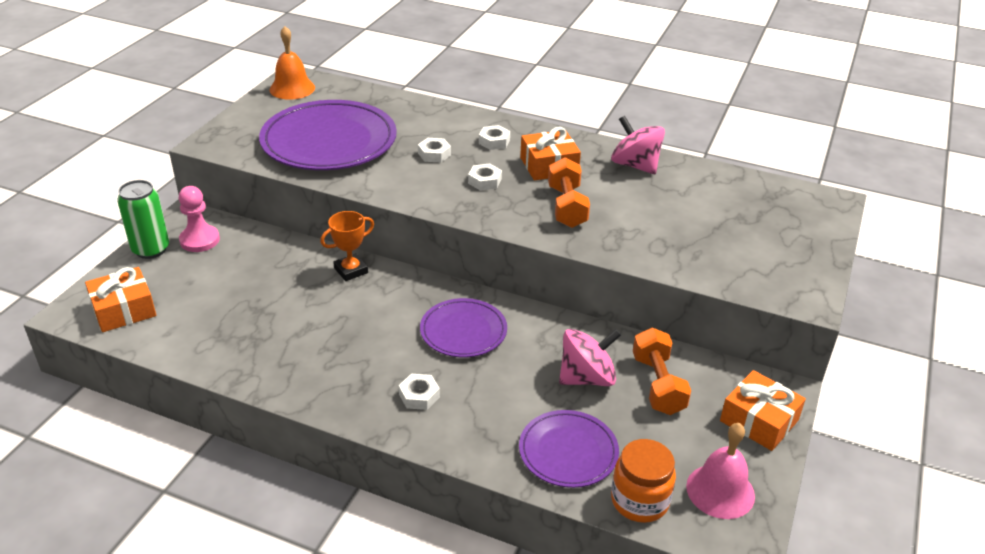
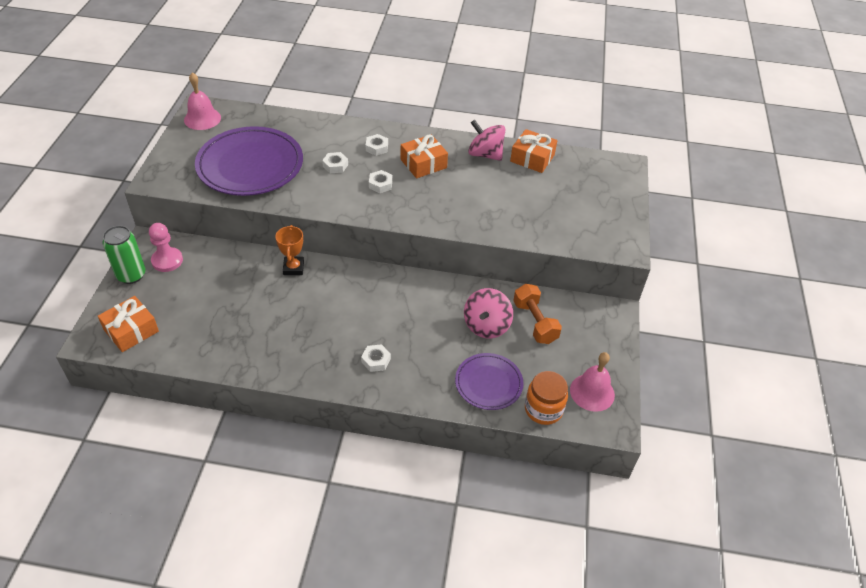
camera: 15 degrees left, 10 degrees up
(292, 88) = (202, 118): orange bell -> pink bell
(351, 270) = (293, 268): orange trophy -> orange trophy turned 45 degrees counterclockwise
(463, 331) = (391, 304): purple plate -> none
(567, 207) = (446, 198): orange dumbbell -> none
(587, 378) = (486, 325): pink spinning top -> pink spinning top turned 150 degrees clockwise
(759, 420) = (605, 337): orange gift -> orange gift (532, 158)

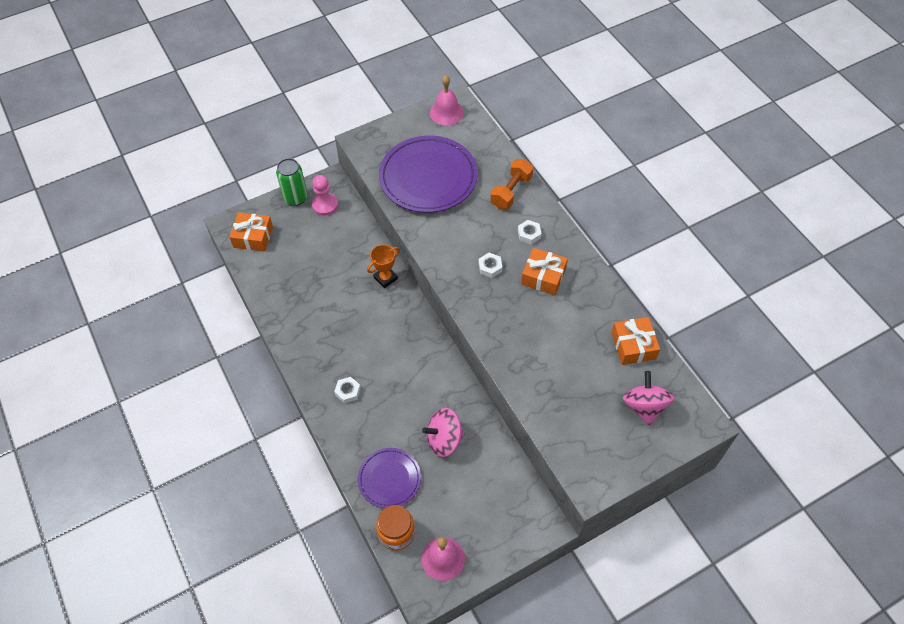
camera: 55 degrees right, 10 degrees up
(335, 165) = (481, 225): white nut -> none
(485, 154) = (601, 309): pink spinning top -> pink spinning top (644, 406)
(534, 322) = (479, 471): orange dumbbell -> orange dumbbell (511, 191)

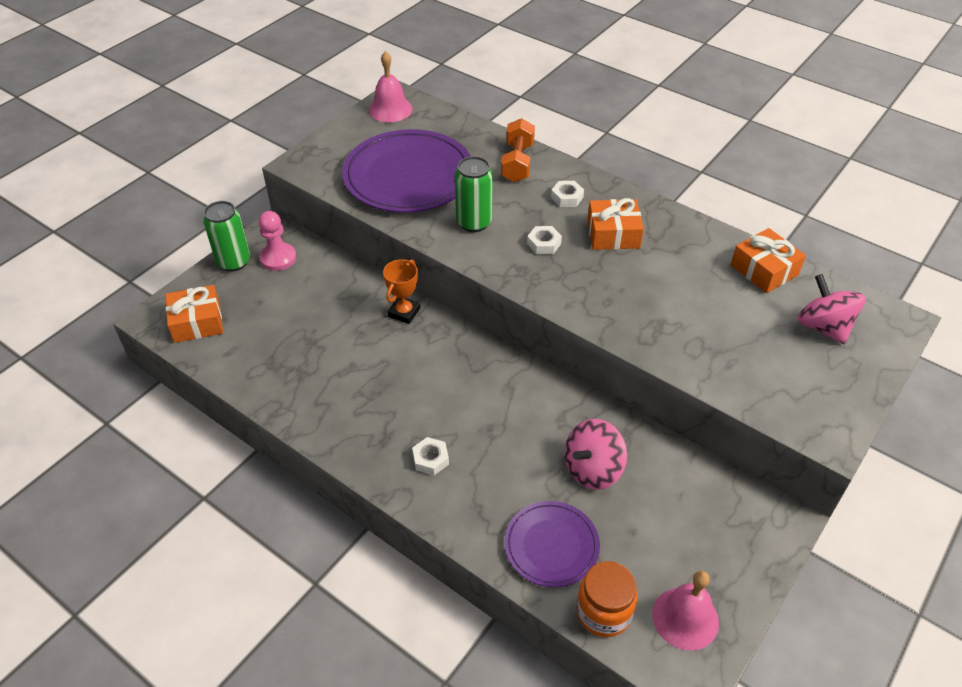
camera: 25 degrees left, 10 degrees down
(452, 232) = (474, 222): none -> green can

